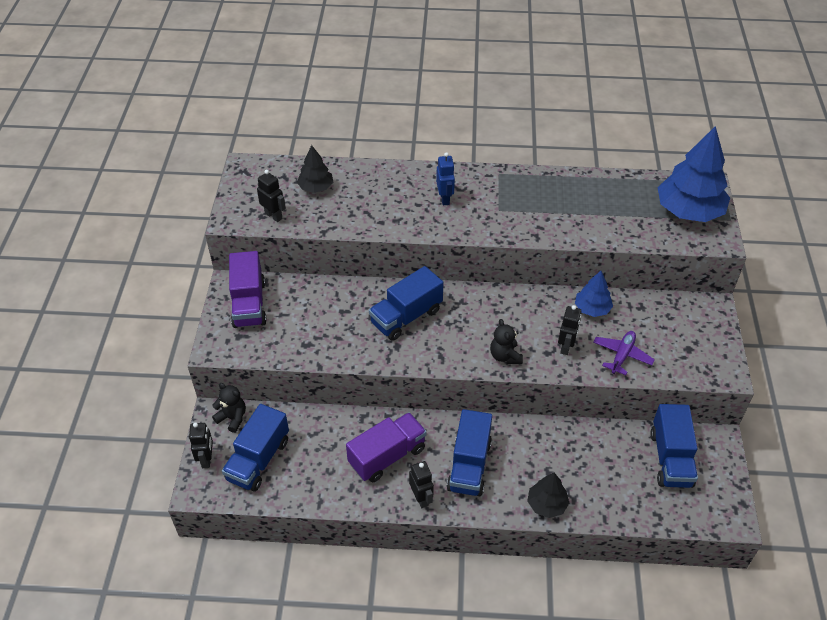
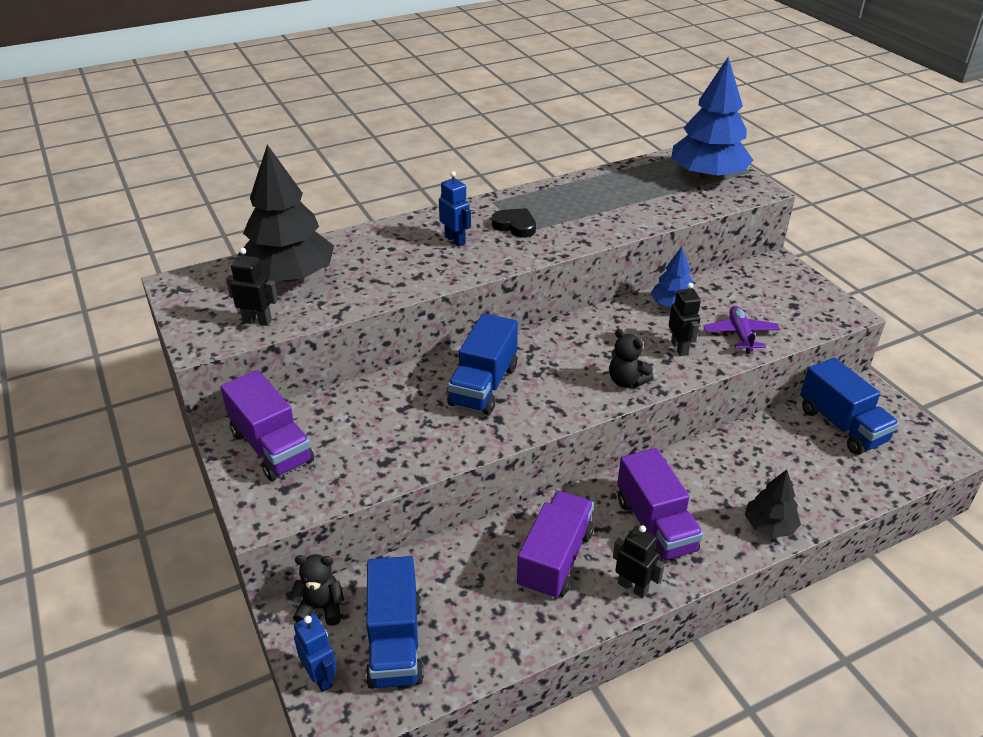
camera: 30 degrees left, 10 degrees down
(207, 459) = (321, 677): black robot -> blue robot
(316, 187) = (290, 276): black tree -> black tree, size x1.90
(469, 465) = (655, 525): blue truck -> purple truck
(497, 202) = (515, 226): none -> black heart

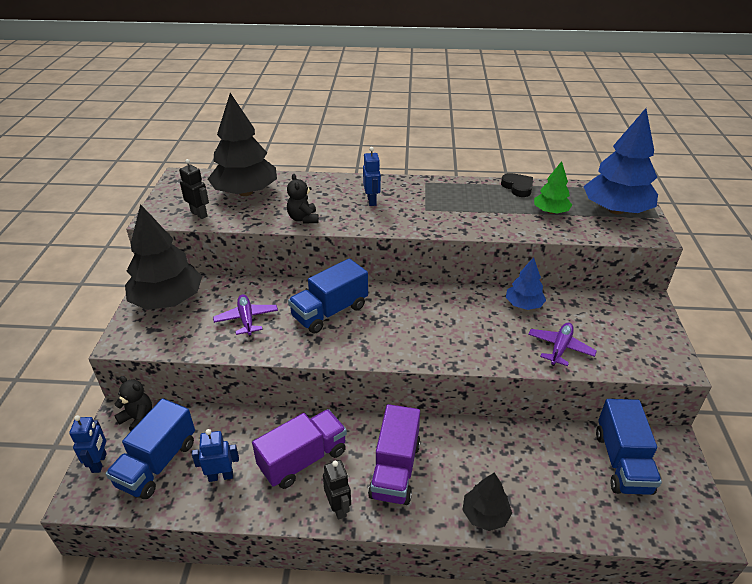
camera: 30 degrees right, 0 degrees up
(272, 447) = (168, 300): purple truck -> black tree
(395, 430) = (246, 319): none -> purple plane
(482, 619) = (221, 476): none -> blue robot
(515, 226) = (423, 204): black heart -> black heart (518, 187)
(626, 381) = (434, 349): black teddy bear -> black teddy bear (303, 219)
(650, 196) = (550, 212): none -> green tree
(680, 348) = (499, 340): black robot -> none

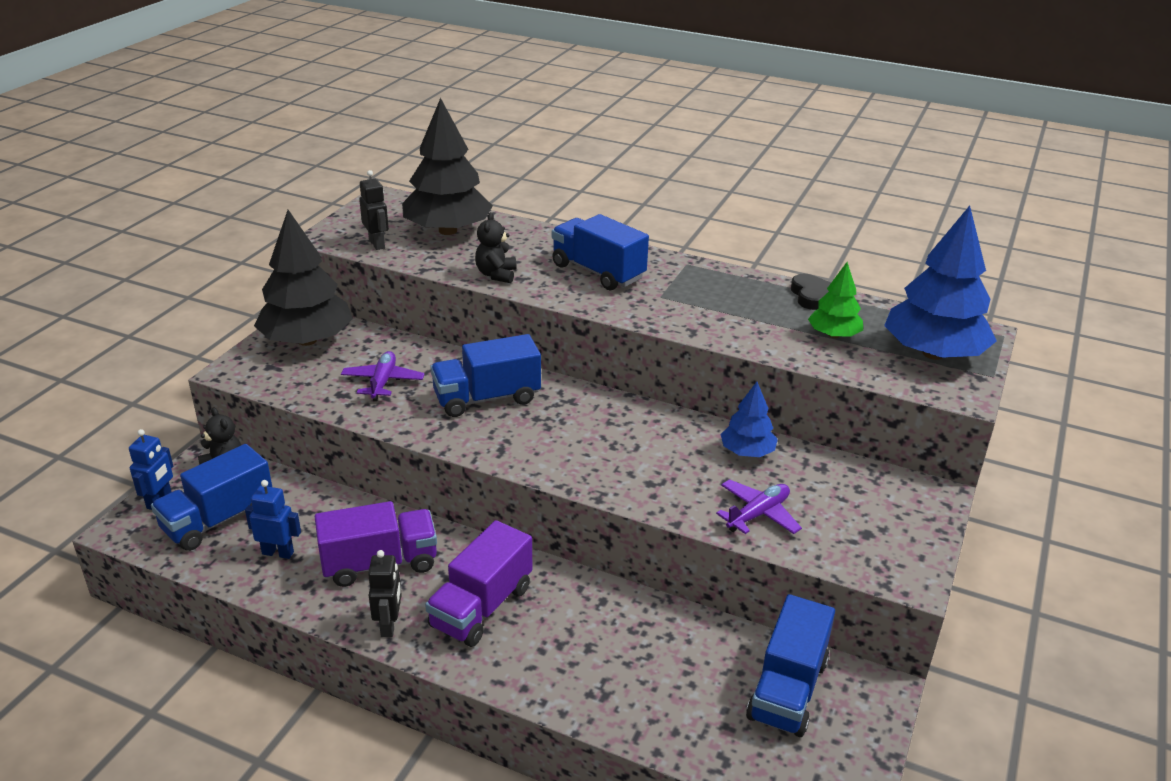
camera: 20 degrees right, 5 degrees down
(372, 201) = (598, 272): blue robot -> blue truck
(485, 514) = (560, 688): black tree -> none

